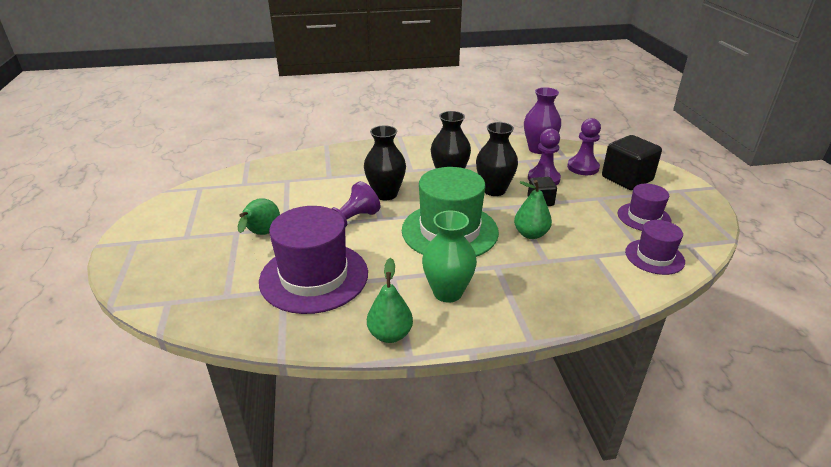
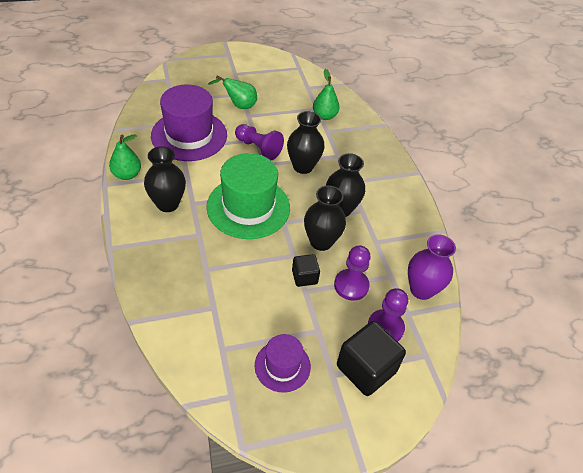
camera: 80 degrees right, 15 degrees up
(447, 292) = (167, 204): green vase -> black vase
(530, 234) = (246, 262): green pear -> green pear (324, 116)
(654, 257) = (211, 357): purple hat -> none

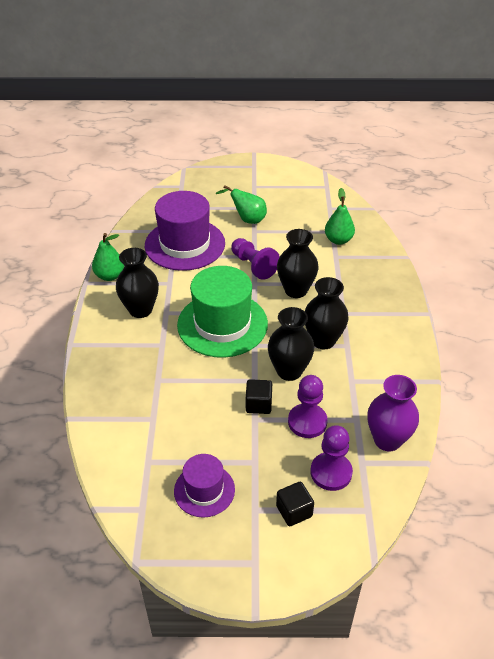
camera: 20 degrees right, 5 degrees down
(366, 369) = (294, 511): black cube -> black cube, size x0.55

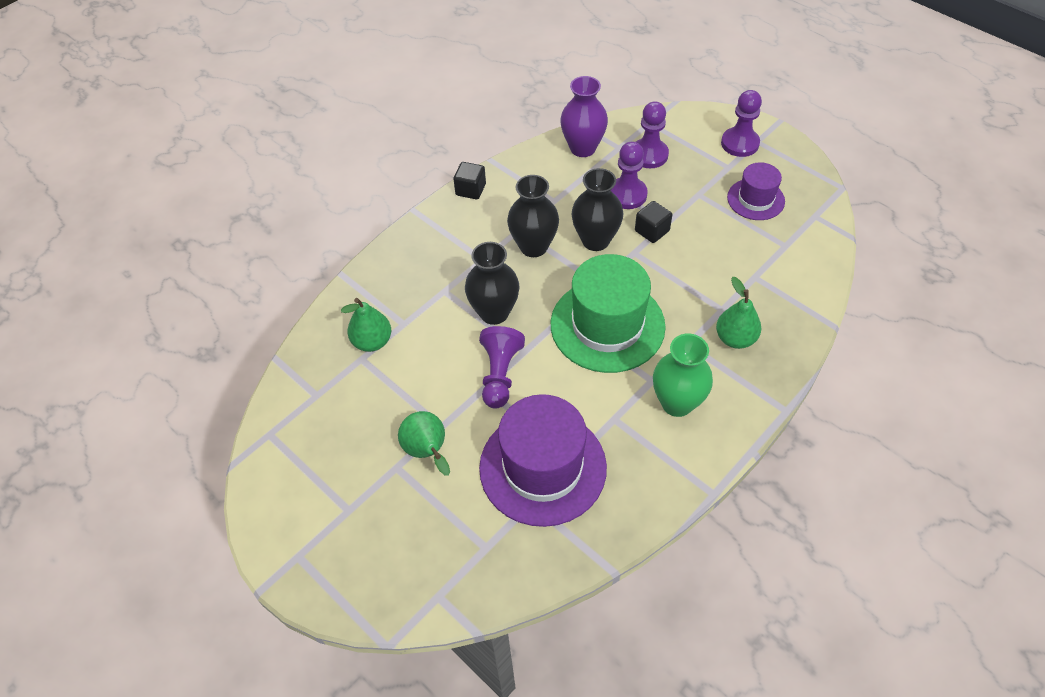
camera: 135 degrees left, 10 degrees up
(110, 276) = (675, 482): green pear -> green pear (735, 338)
(140, 310) = (677, 403): black vase -> green vase
(268, 546) = (740, 143): none -> purple pawn
(294, 511) = (701, 150): black cube -> black cube (470, 189)

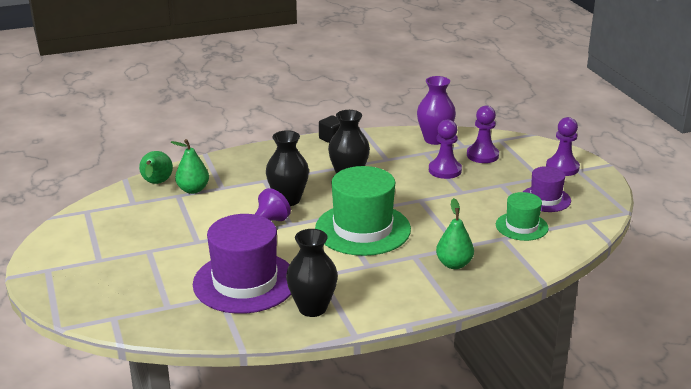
camera: 25 degrees right, 25 degrees down
(428, 452) = (176, 250): green pear -> green pear (156, 184)
(595, 240) = (397, 186): black vase -> black vase (312, 308)
(652, 231) = (445, 193): black cube -> none
(677, 403) = (374, 282): green vase -> none
(761, 251) = (521, 226): none -> green hat

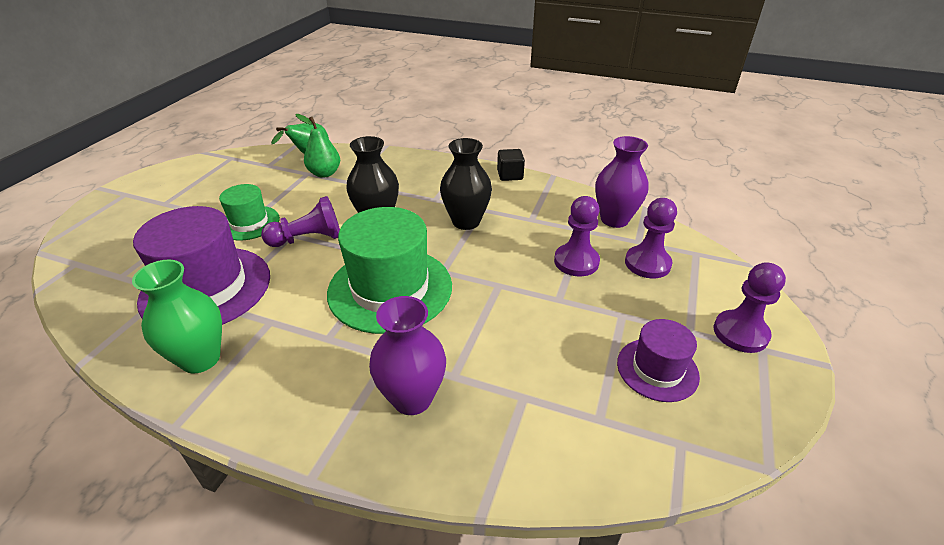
camera: 40 degrees right, 10 degrees up
(312, 308) = (200, 359): black vase -> green vase
(454, 264) = (412, 398): green pear -> purple vase
(521, 226) = (570, 394): green hat -> green hat (249, 223)

